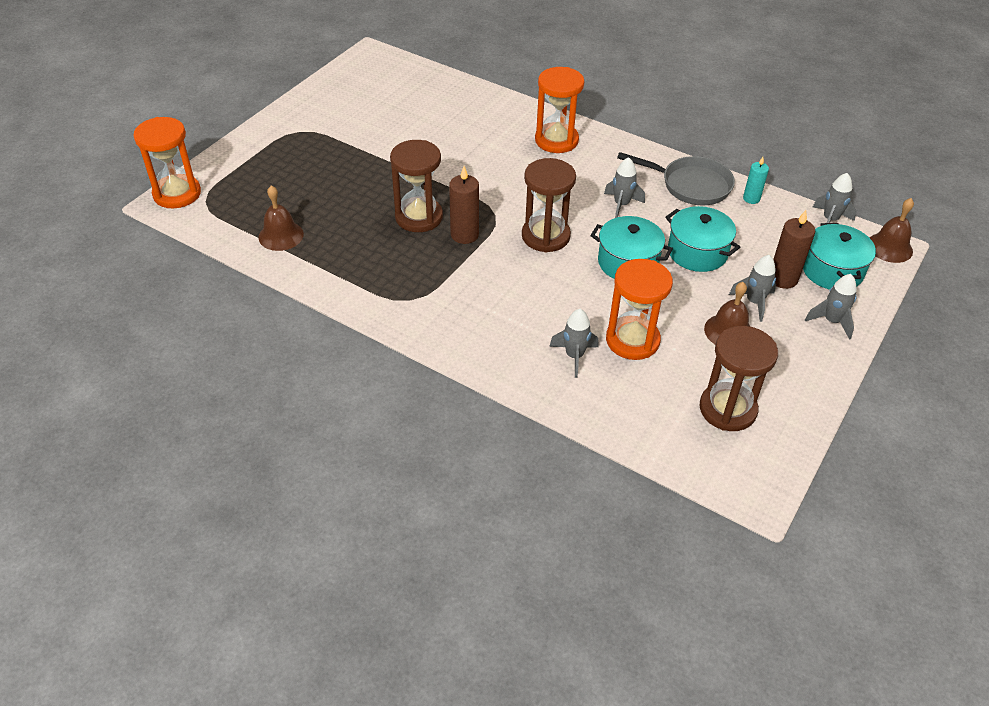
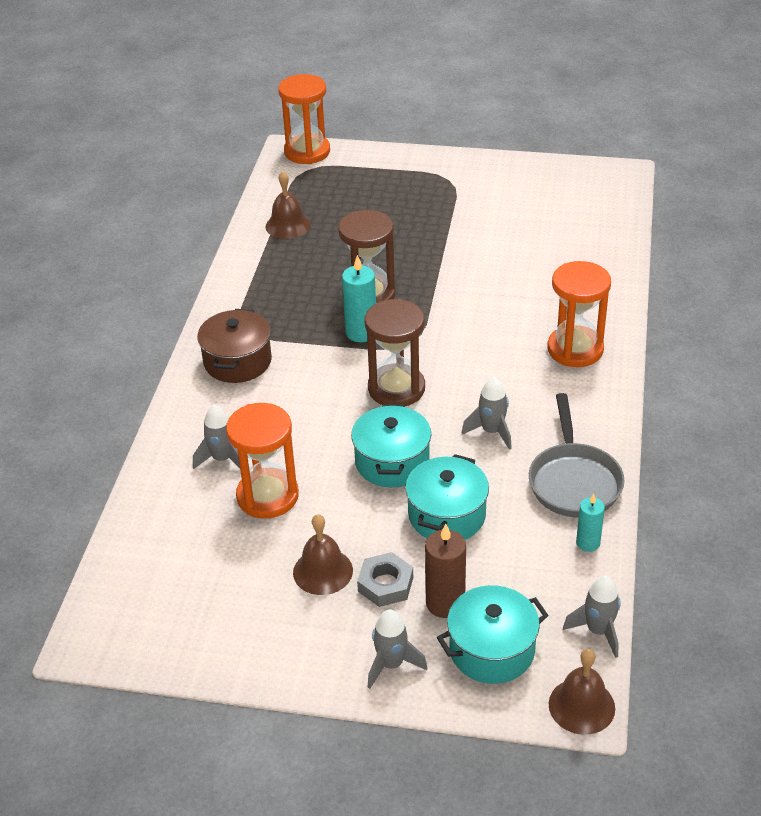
camera: 70 degrees right, 5 degrees down
(452, 315) = (237, 361): none -> brown pot
(464, 235) = (361, 332): brown candle -> turquoise candle
(727, 409) = (199, 595): brown hourglass -> none
(754, 302) = (385, 584): grey rocket -> grey nut

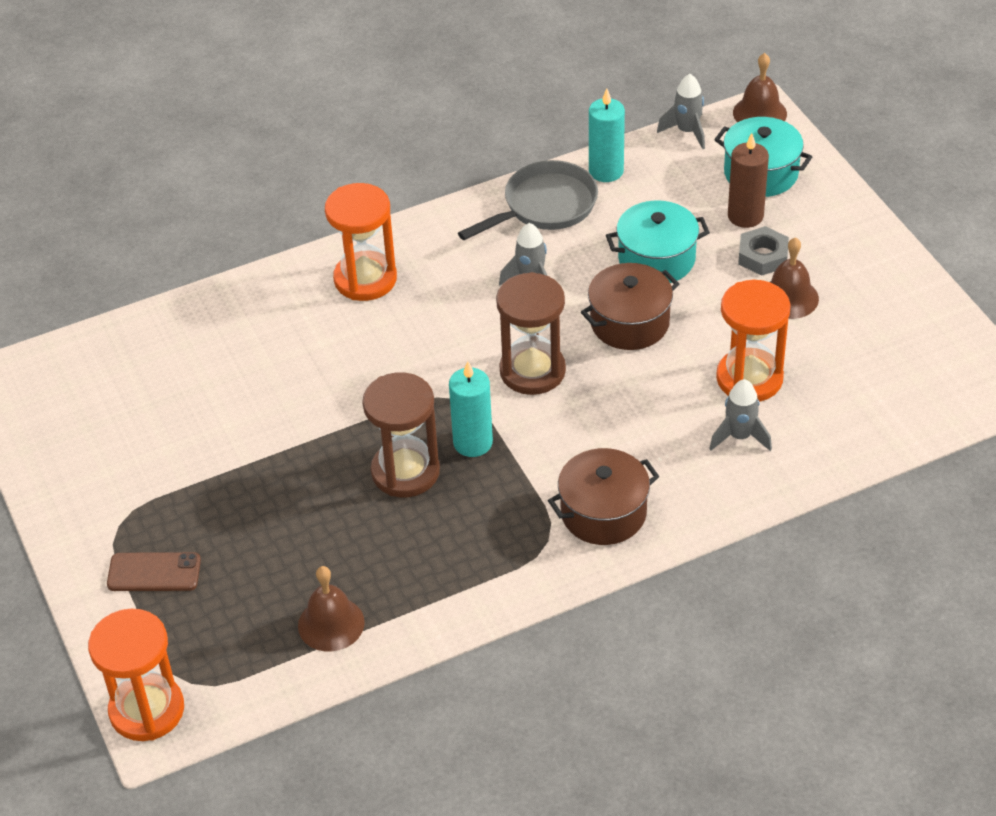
camera: 125 degrees left, 5 degrees up
(391, 664) = (829, 215): grey rocket -> none
(392, 462) = (629, 323): turquoise pot -> brown pot
(398, 180) = (154, 572): none -> brown phone
(588, 543) = (606, 171): turquoise candle -> turquoise candle, size x1.58

